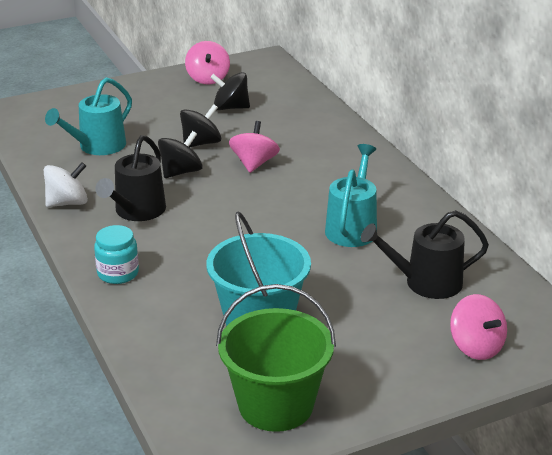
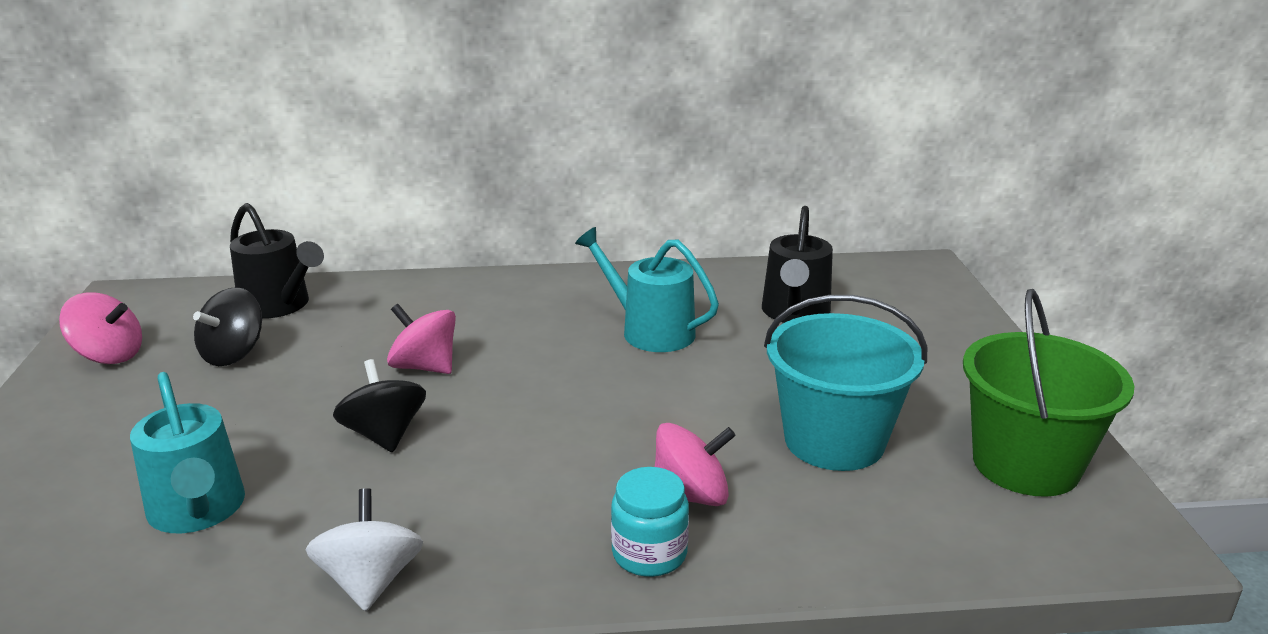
camera: 70 degrees left, 5 degrees down
(137, 211) = (469, 501): black watering can -> black watering can (279, 305)
(201, 143) = (314, 400): black spinning top -> none
(476, 347) = (927, 314): pink spinning top -> pink spinning top (691, 495)

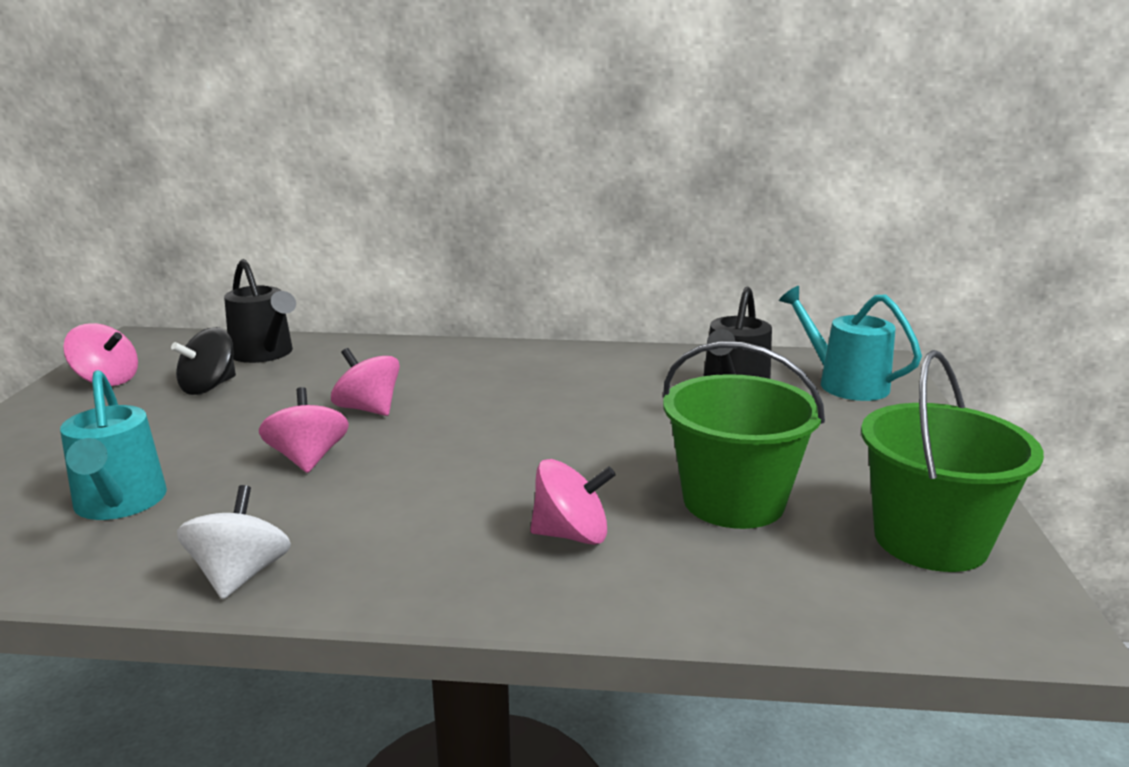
camera: 10 degrees right, 5 degrees down
(384, 435) = (308, 459): black spinning top -> pink spinning top
(649, 554) = (510, 580): turquoise jar -> none
(650, 331) = (587, 396): turquoise watering can -> turquoise watering can (845, 384)
(834, 440) = (733, 501): turquoise bucket -> green bucket

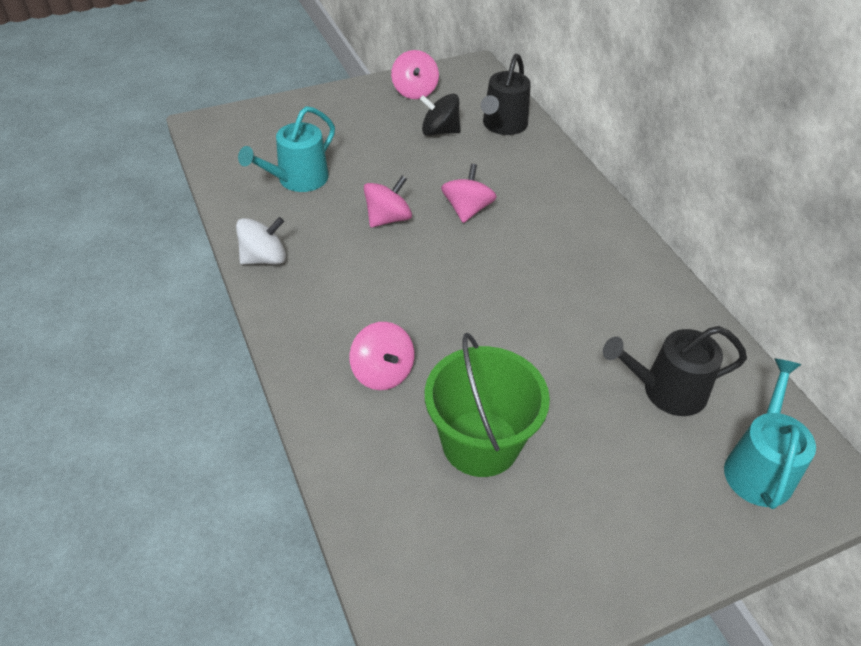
camera: 60 degrees right, 25 degrees up
(930, 540) = (504, 580): green bucket -> none

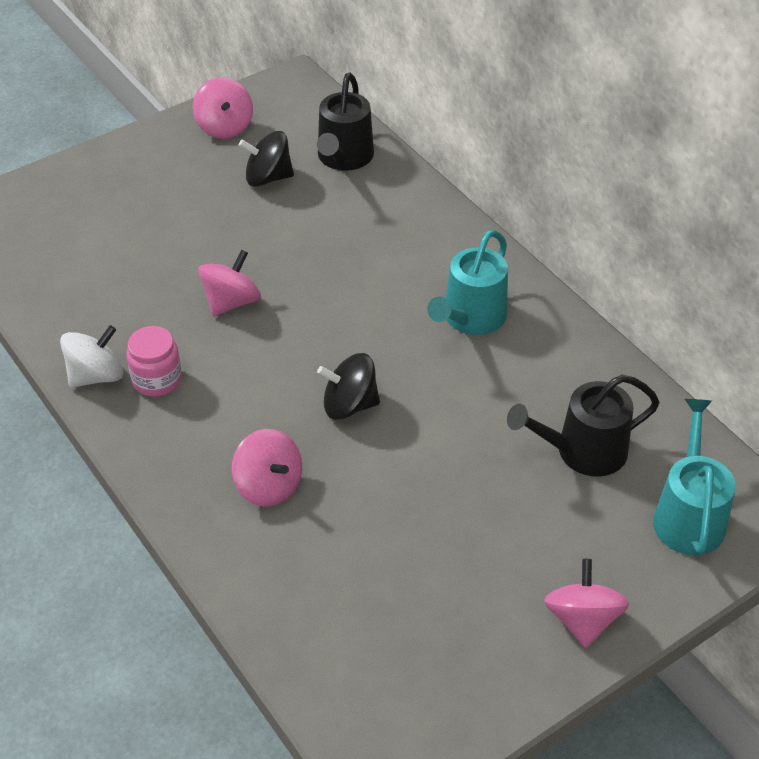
camera: 10 degrees left, 0 degrees up
(298, 179) = (109, 269): turquoise watering can -> turquoise watering can (471, 318)
(312, 269) = (157, 380): none -> pink jar
(467, 210) = (323, 275): pink spinning top -> pink spinning top (582, 620)
(467, 316) = (349, 405): none -> black spinning top
(480, 443) = (393, 543): green bucket -> none

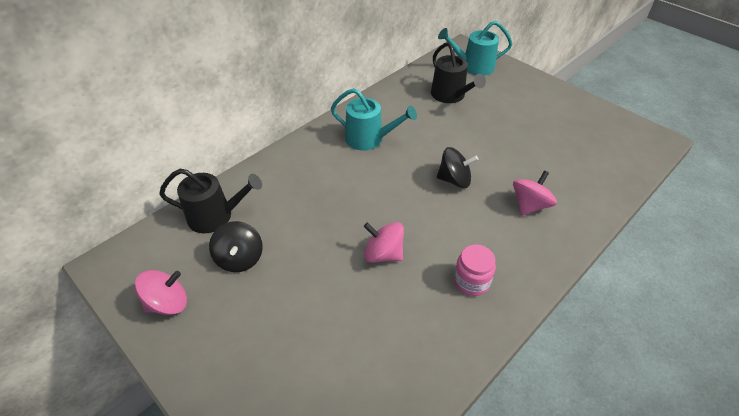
camera: 100 degrees left, 0 degrees up
(96, 376) = (482, 322): white spinning top -> none
(349, 405) = (454, 180): black spinning top -> black spinning top turned 75 degrees counterclockwise
(582, 620) = (545, 91): pink spinning top -> none

